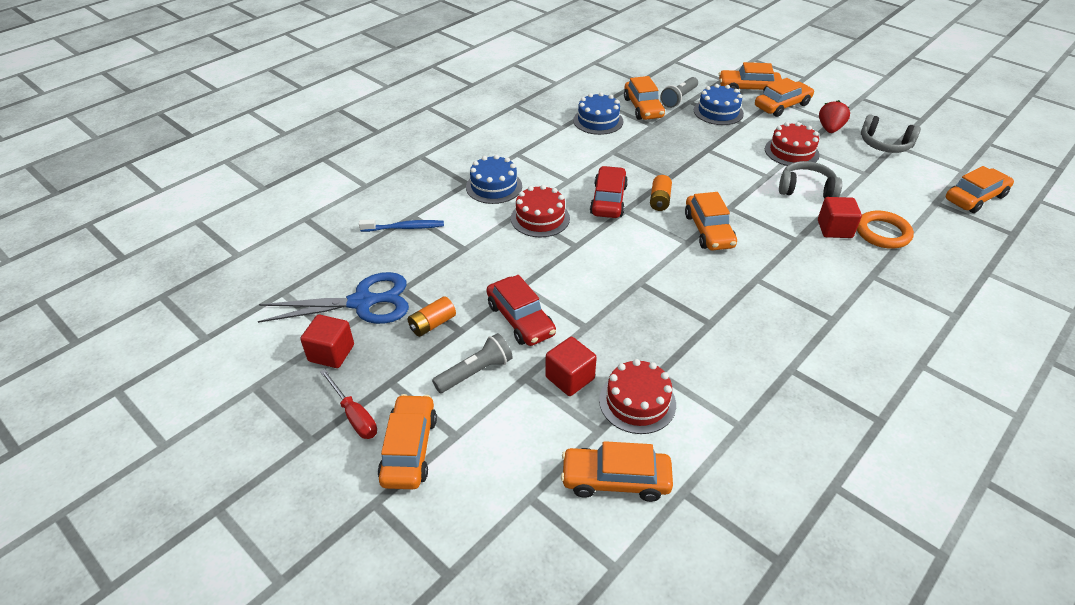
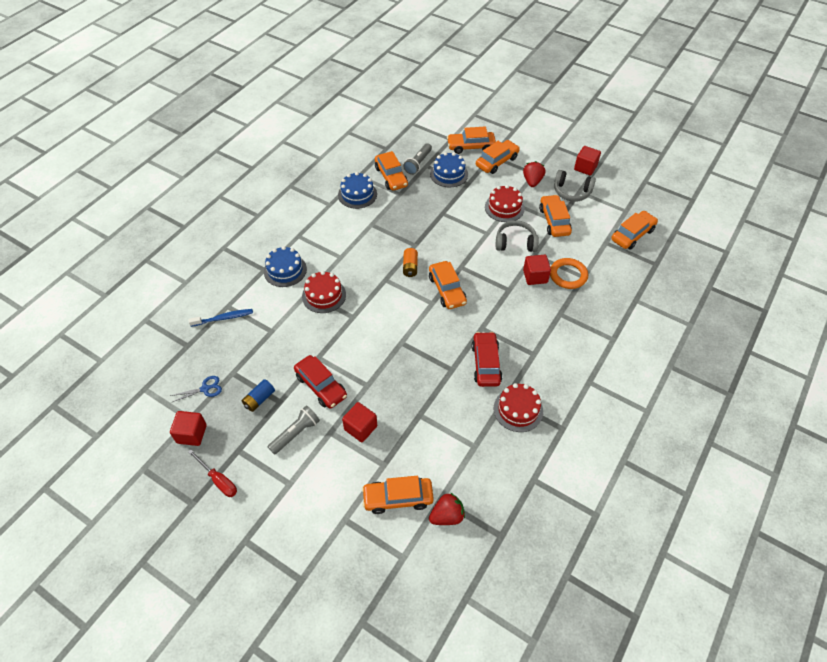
camera: 10 degrees left, 10 degrees up
(362, 302) = (205, 389): blue scissors -> blue scissors, size x0.47
(409, 449) = (261, 498): orange car -> orange car (554, 221)
(432, 324) = (259, 399): orange battery -> blue battery
(608, 200) = (372, 272): red car -> red car (486, 363)
(637, 402) = (407, 439): red cake -> red cake (518, 410)
(691, 517) = (447, 516): none -> red strawberry
(902, 122) = (585, 168): none -> red cube

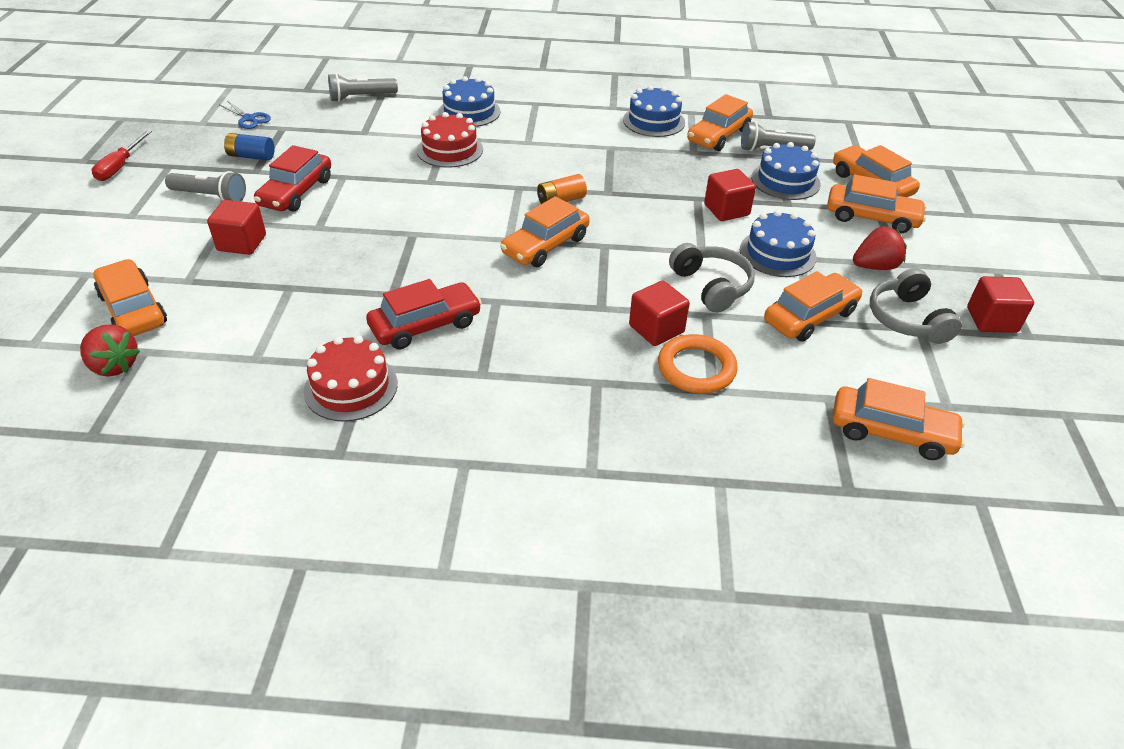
camera: 60 degrees right, 10 degrees down
(192, 434) = (180, 130): red cube -> red cube (726, 210)
(223, 318) = (361, 97): blue toothbrush -> grey flashlight
(504, 207) = (777, 253): red cake -> blue cake

